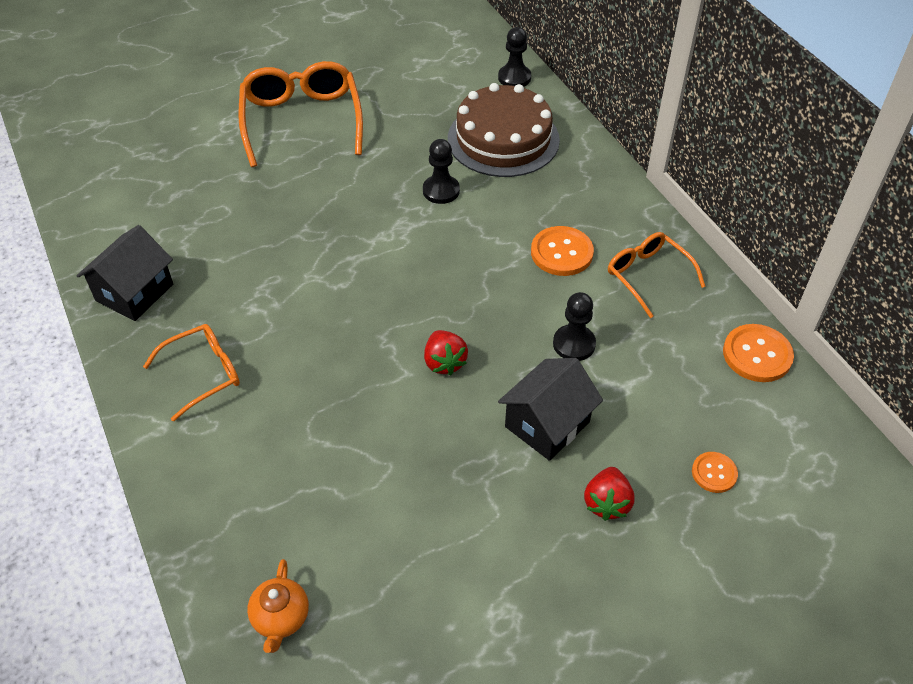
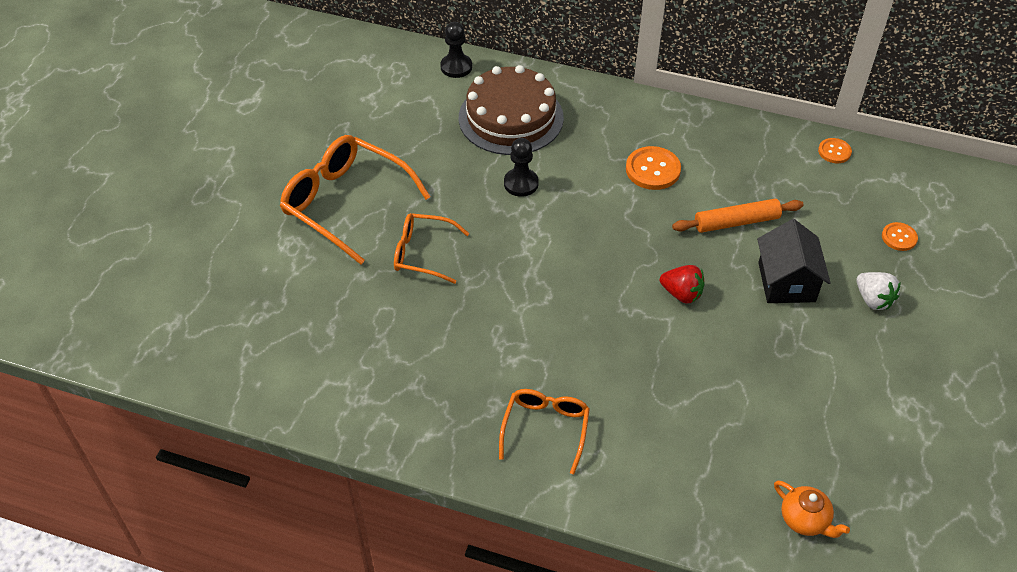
camera: 45 degrees left, 0 degrees up
(134, 292) = (411, 419): black house -> none
(574, 344) = (736, 222): black pawn -> orange rolling pin
(607, 503) = (873, 299): red strawberry -> white strawberry
(648, 276) = (720, 147): orange glasses -> orange glasses (423, 253)
(757, 354) = (834, 151): orange button -> orange button, size x0.60

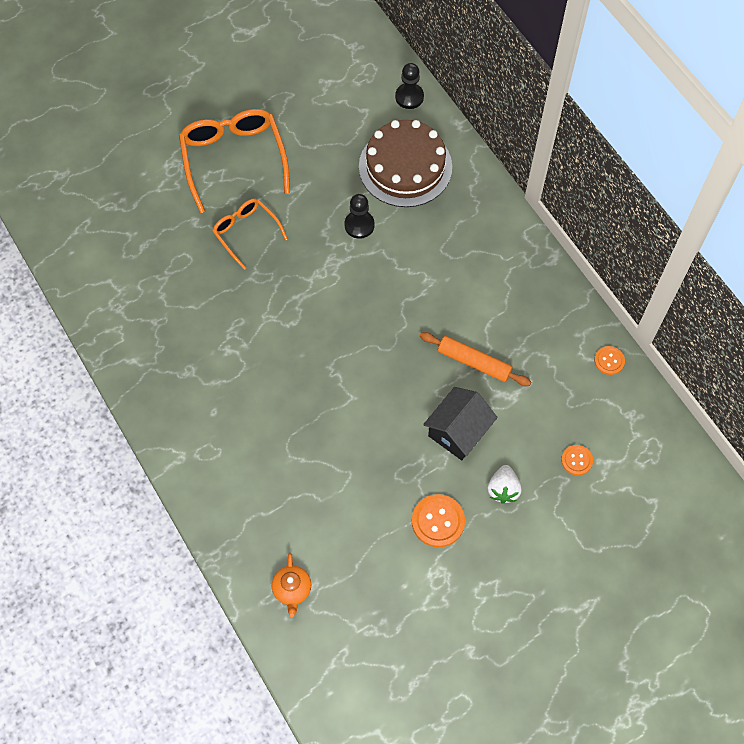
camera: 40 degrees right, 15 degrees up
(545, 429) = (202, 410): orange glasses -> none
(653, 170) = (460, 279): orange button -> orange button (438, 521)
(681, 294) = (379, 386): red strawberry -> none

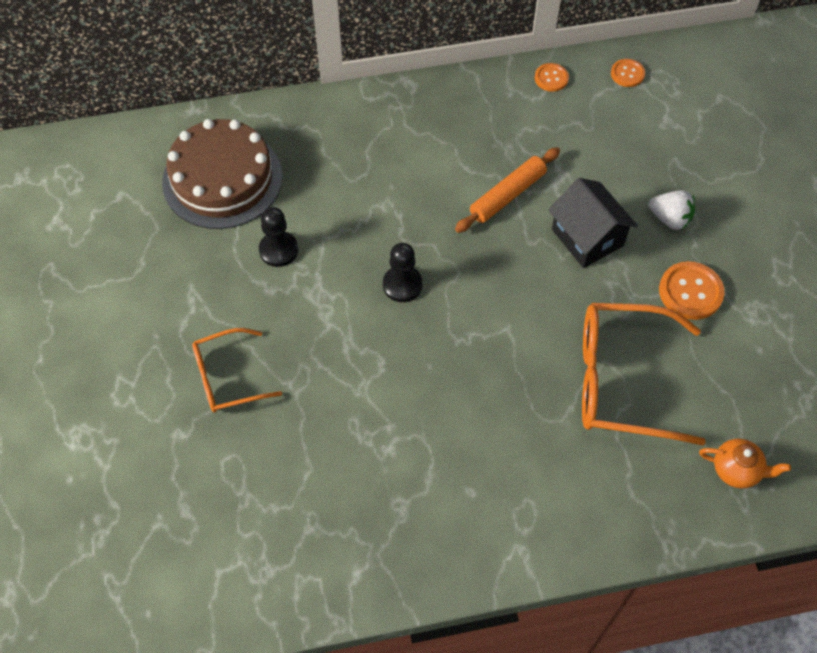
camera: 70 degrees left, 5 degrees down
(233, 159) = (110, 360): orange glasses -> orange glasses (622, 380)
(409, 97) = (128, 144): black pawn -> black pawn (402, 285)
(576, 460) = (656, 143): orange button -> orange button (627, 74)

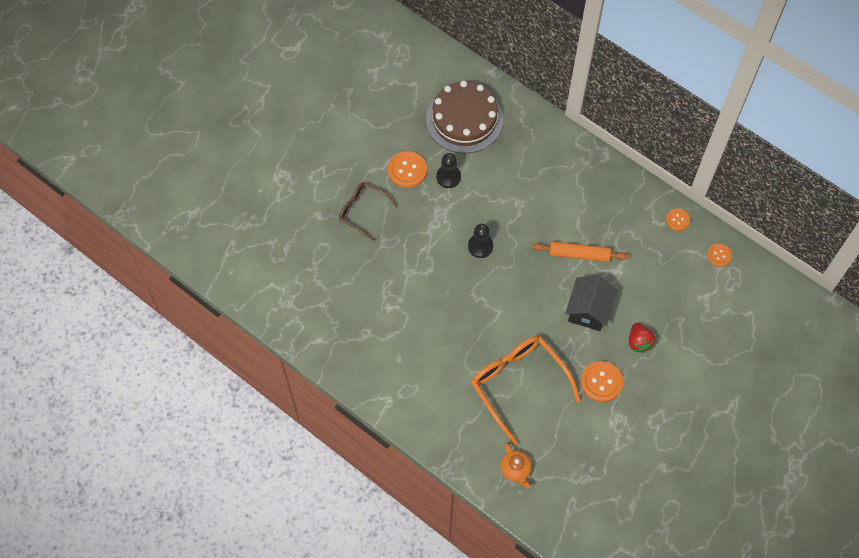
camera: 50 degrees right, 5 degrees up
(224, 286) = (407, 170): none -> orange button
(227, 377) = (363, 211): orange glasses -> brown glasses
(670, 219) = (639, 342): white strawberry -> red strawberry

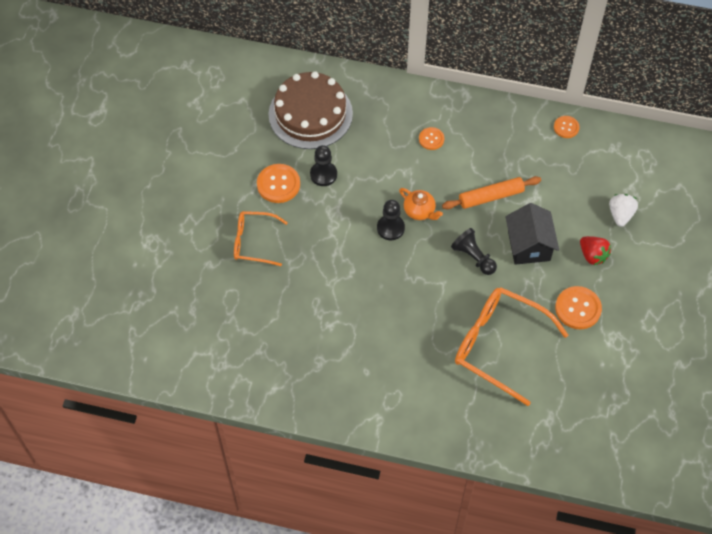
camera: 25 degrees left, 5 degrees down
(363, 211) = (254, 242): brown glasses -> orange glasses
(515, 470) = (541, 430): orange teapot -> orange teapot (420, 211)
(536, 300) = (473, 257): none -> black pawn
(682, 317) = (620, 215): none -> white strawberry
(719, 255) = (622, 144): orange button -> orange button (431, 139)

